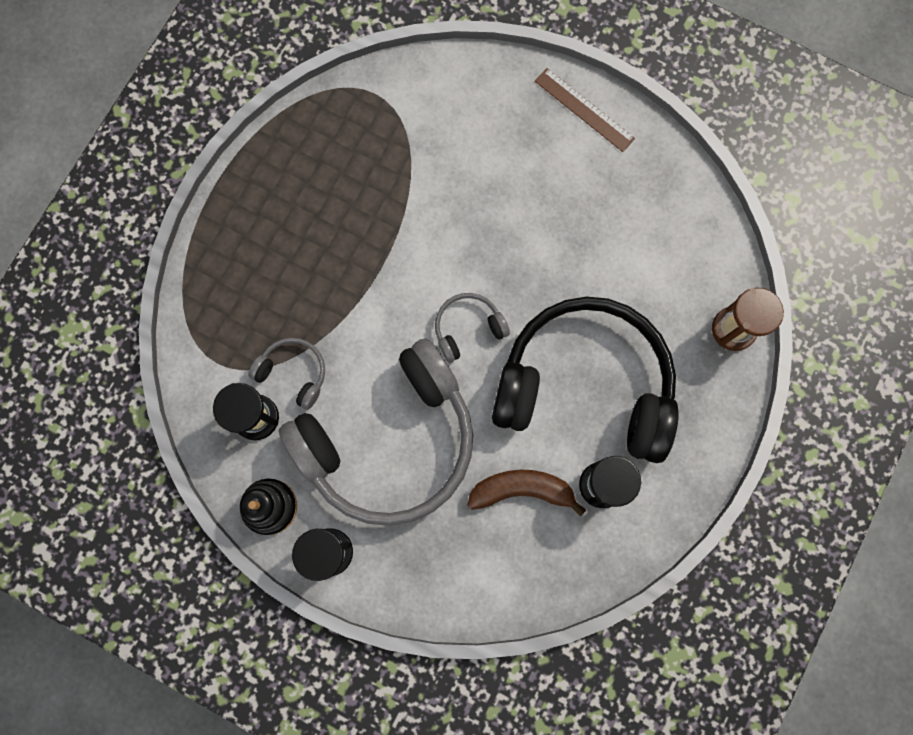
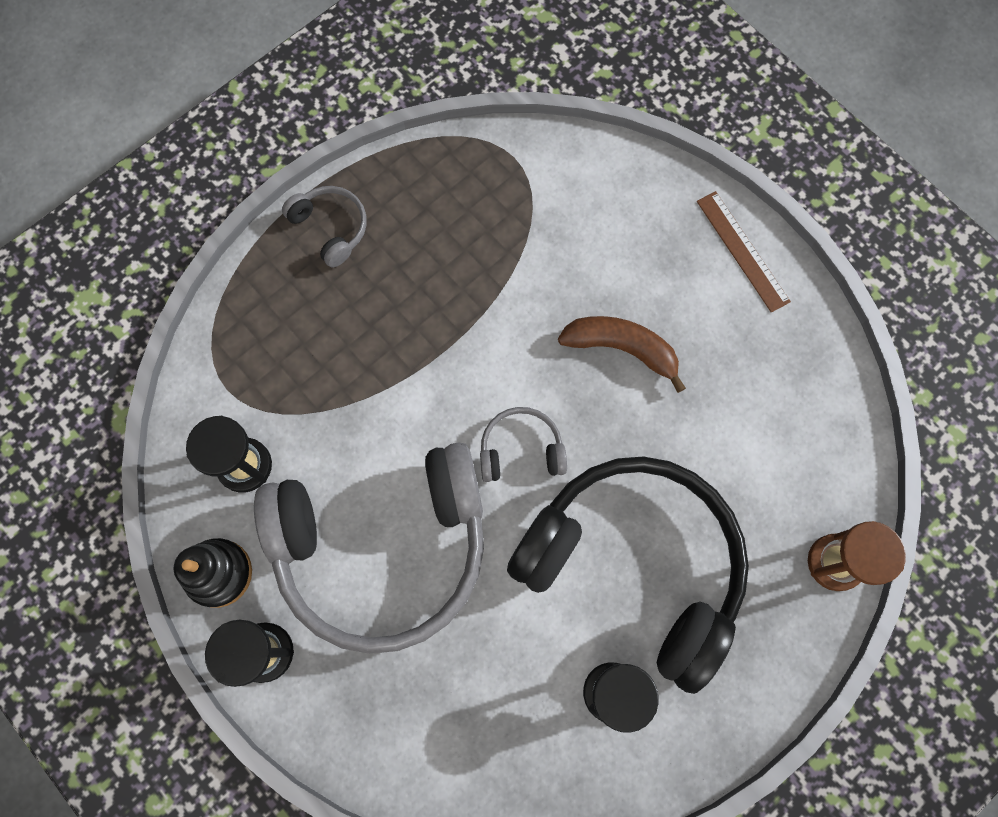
camera: 20 degrees right, 5 degrees down
(293, 373) = (305, 430): grey headphones -> grey headphones (331, 228)
(522, 490) = (515, 663): brown banana -> brown banana (622, 348)

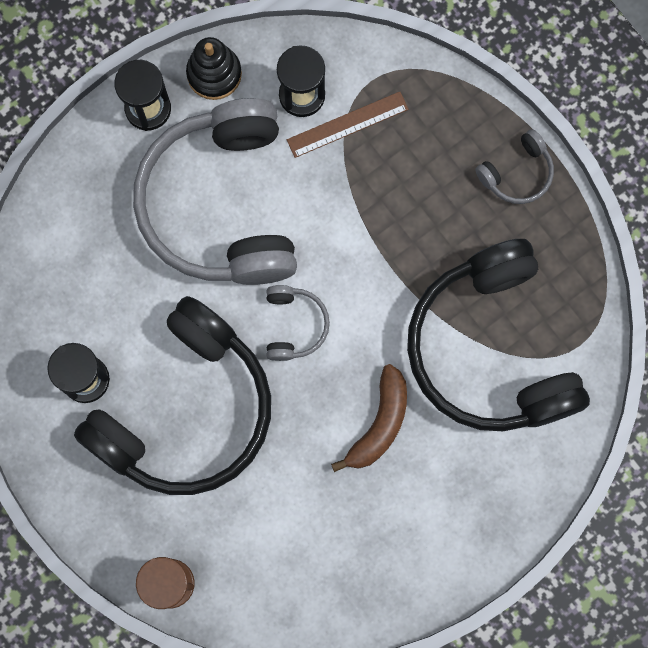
camera: 95 degrees right, 5 degrees up
(527, 241) = (492, 349): none -> black headphones
(742, 251) = (468, 549): brown ruler -> brown ruler (347, 124)

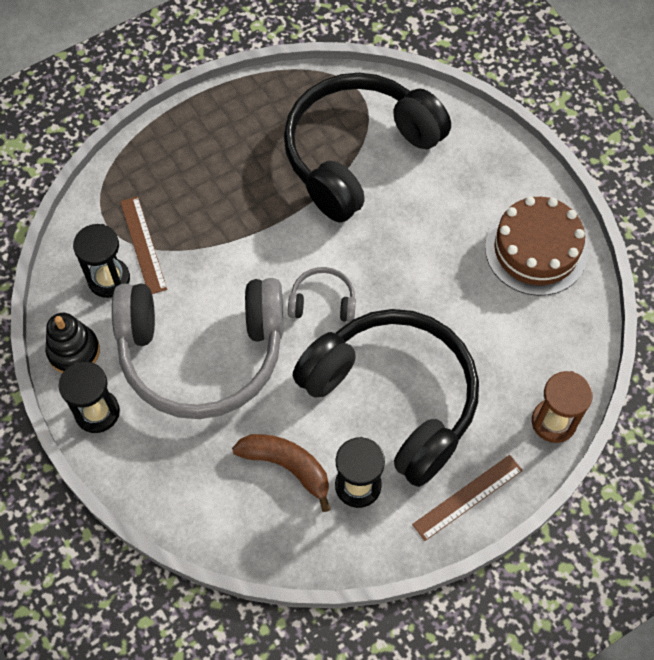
camera: 85 degrees left, 15 degrees down
(80, 493) = (467, 497): none -> brown ruler
(379, 424) = (416, 241): brown banana -> brown banana (287, 466)
(381, 562) = (536, 250): none -> brown cake
(492, 349) = (358, 154): black headphones -> black headphones turned 150 degrees clockwise
(517, 173) = (208, 122): grey headphones -> none

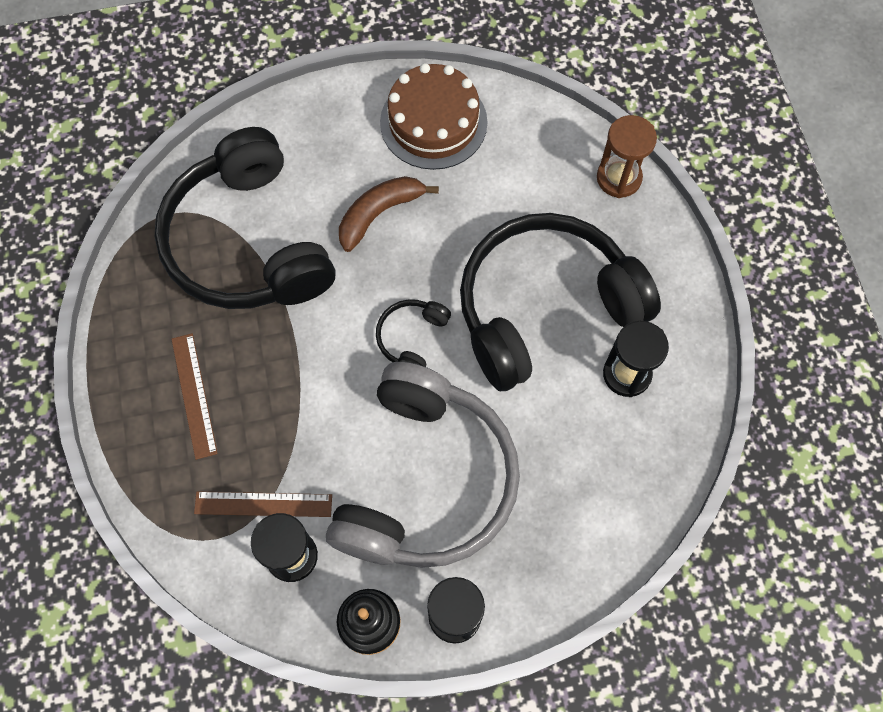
camera: 70 degrees left, 5 degrees up
(287, 466) = (584, 434): brown banana -> brown banana (379, 213)
(322, 302) = (412, 338): grey headphones -> black headphones
(467, 497) = (669, 280): brown ruler -> brown ruler (194, 395)

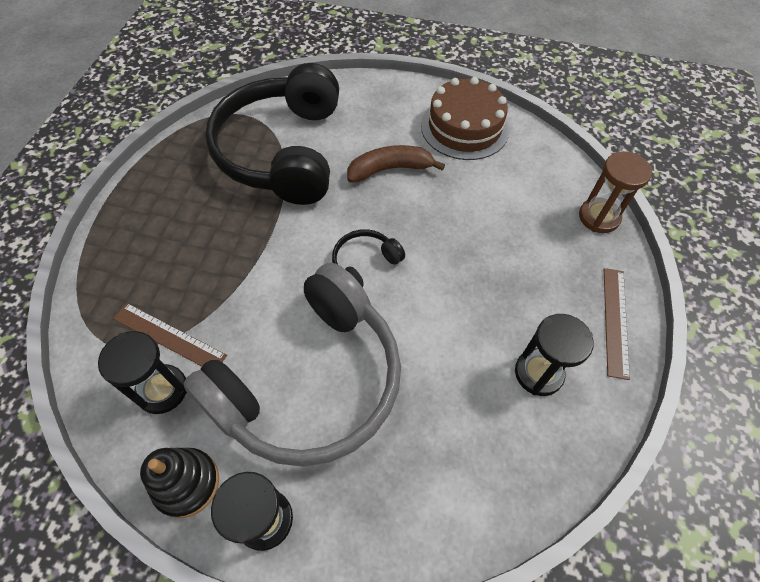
camera: 25 degrees right, 10 degrees down
(194, 395) = (175, 234): brown ruler -> brown ruler (615, 321)
(545, 308) = (488, 288): black headphones -> none

